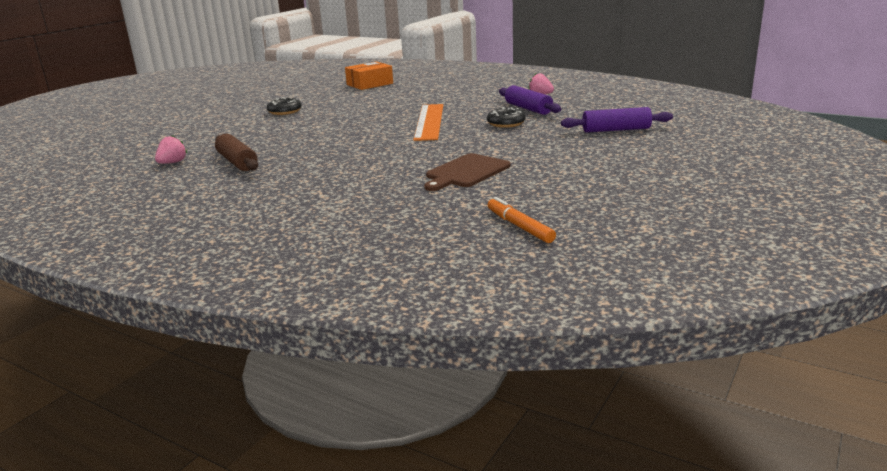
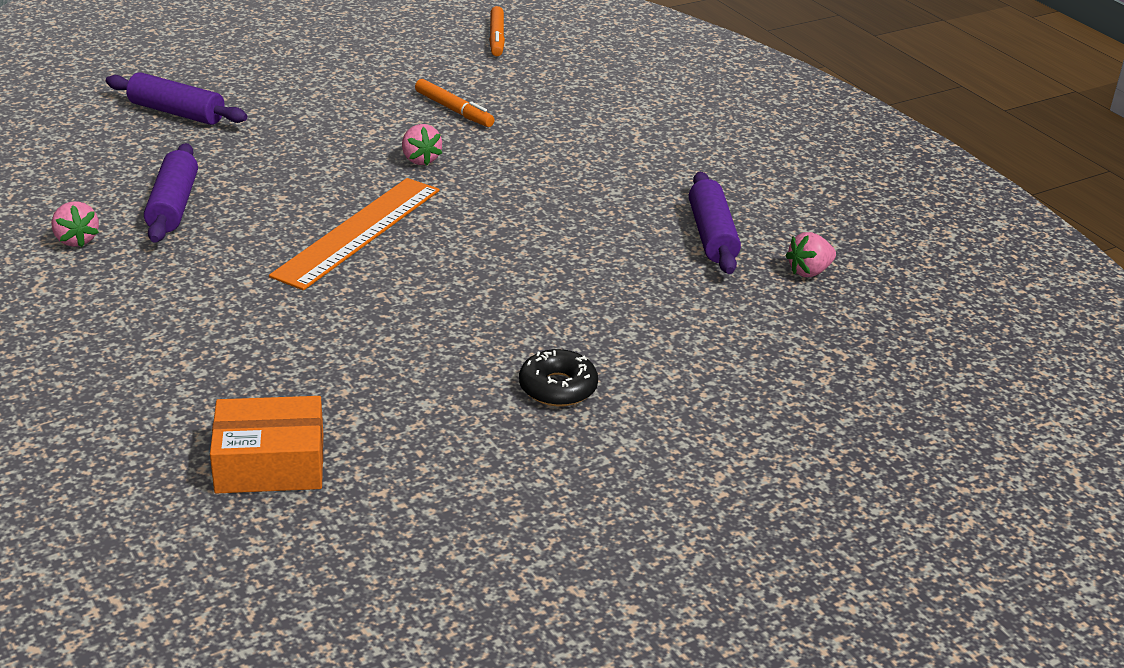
camera: 155 degrees left, 10 degrees up
(237, 162) = (712, 235): brown rolling pin -> purple rolling pin
(445, 148) = (420, 160): none -> pink strawberry
(466, 172) = (454, 110): brown cutting board -> orange marker
(506, 123) = (269, 180): black donut -> none

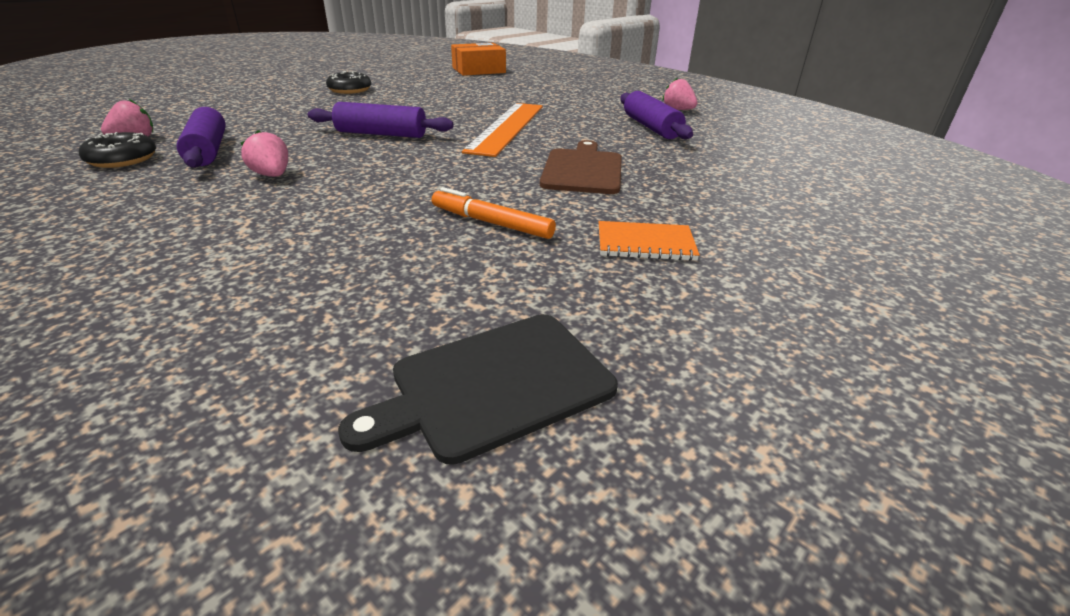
camera: 165 degrees right, 0 degrees up
(176, 113) = (768, 181): purple rolling pin -> purple rolling pin (381, 134)
(333, 150) = (583, 170): none -> brown cutting board
(358, 80) = (645, 244): none -> orange notebook
(420, 160) = (495, 172): pink strawberry -> pink strawberry (272, 175)
(496, 38) = (494, 385): orange marker -> black cutting board
(790, 231) = (122, 159): none -> black donut

